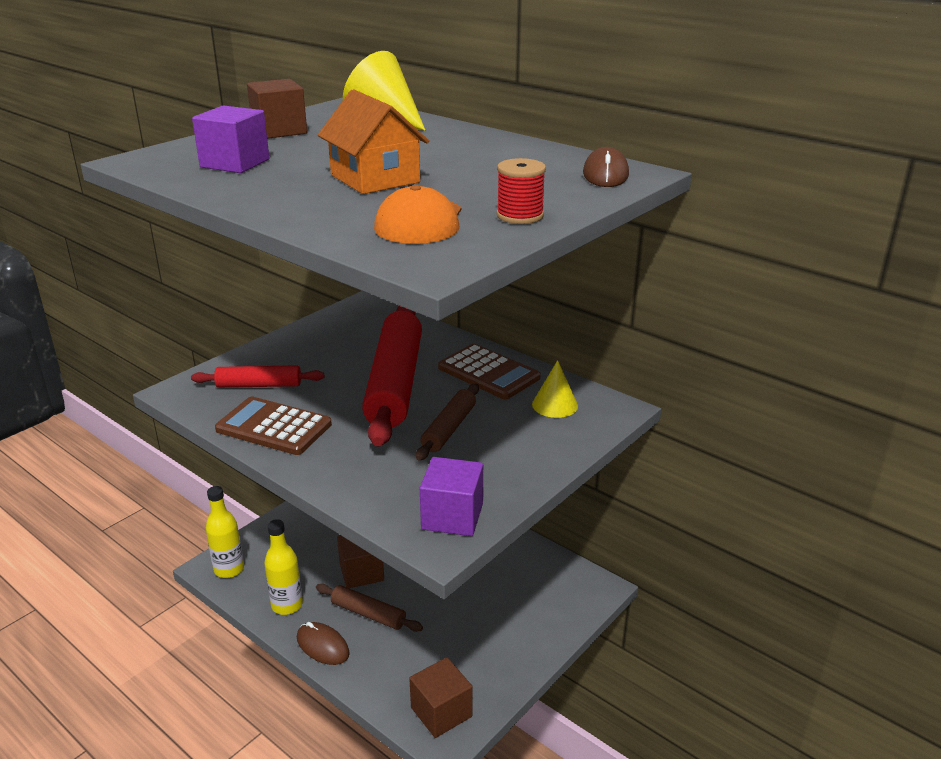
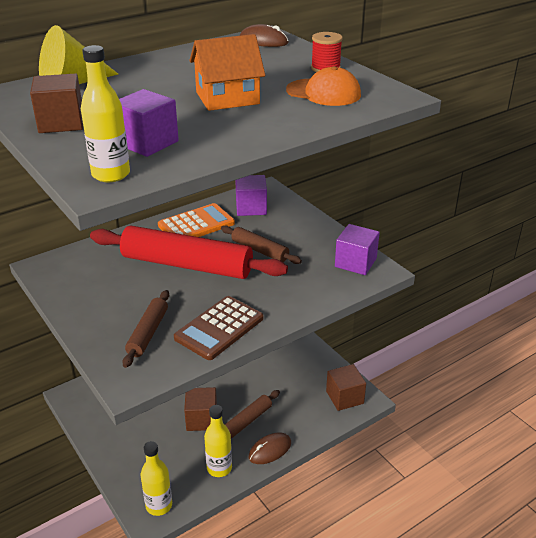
camera: 75 degrees left, 5 degrees up
(159, 161) = (111, 174): none -> yellow bottle
(259, 385) = (148, 333): red rolling pin -> brown rolling pin
(489, 373) = (196, 224): brown calculator -> orange calculator
(555, 405) = (251, 208): yellow cone -> purple cube

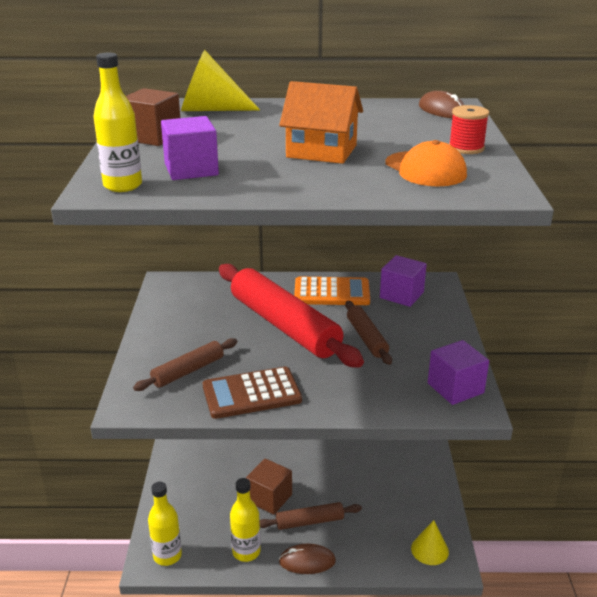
camera: 35 degrees right, 5 degrees down
(344, 397) = (429, 550): brown cube -> yellow cone

